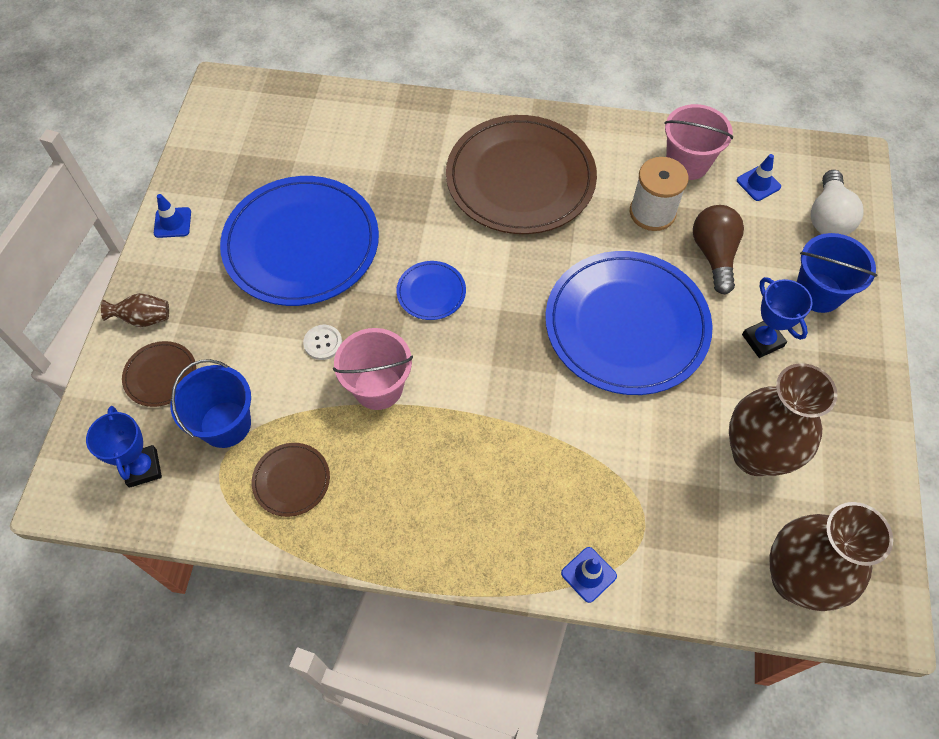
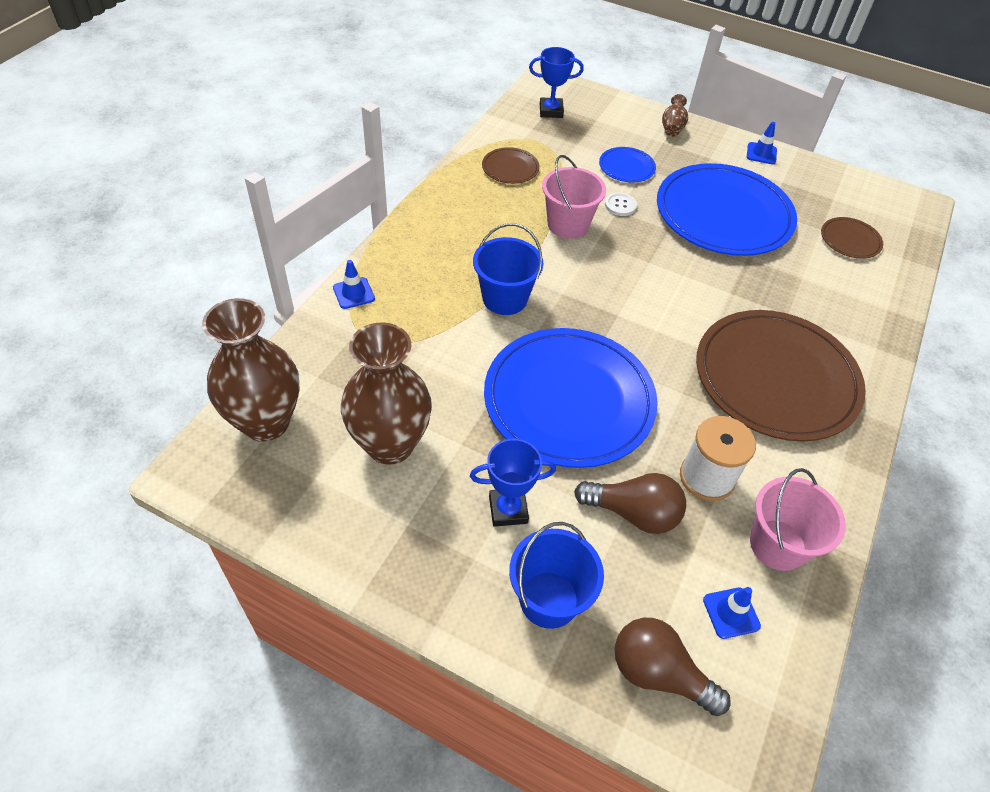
camera: 105 degrees right, 10 degrees down
(160, 375) = (620, 128): brown plate -> brown plate (850, 240)
(225, 424) = (568, 148): blue bucket -> blue bucket (504, 298)
(431, 292) = (651, 277): blue plate -> blue plate (626, 167)
(828, 217) = (658, 673): white light bulb -> brown light bulb

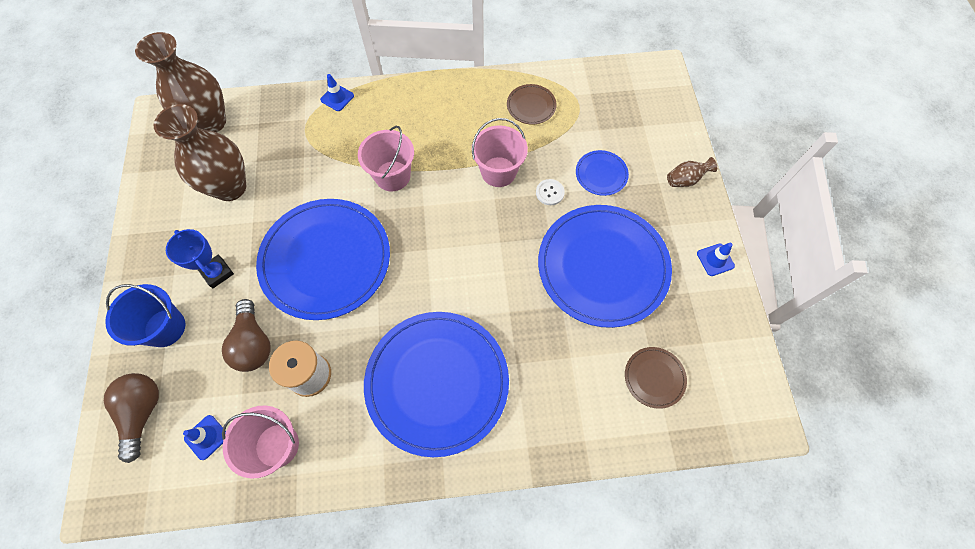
camera: 60 degrees right, 15 degrees up
(504, 298) = (392, 176): blue bucket -> pink bucket
(551, 111) = (624, 92): blue trophy -> none
(776, 378) = (437, 382): brown plate -> blue plate

